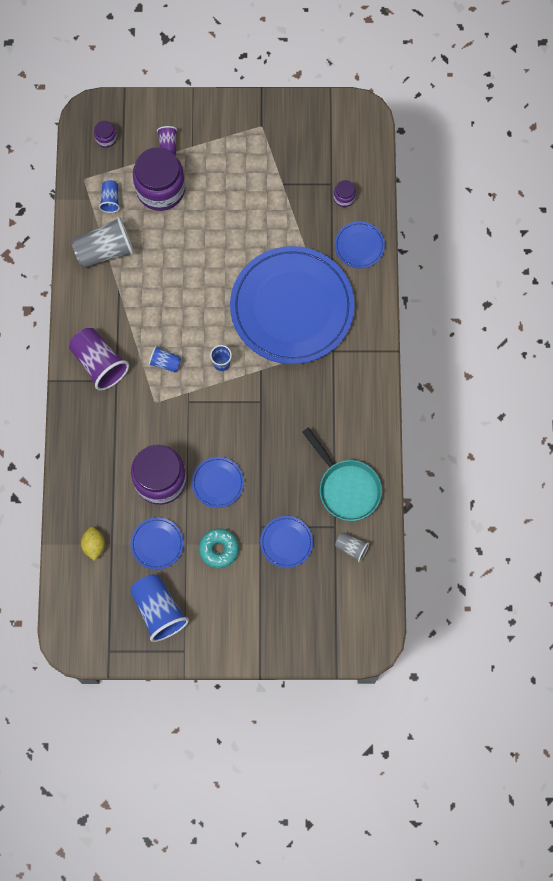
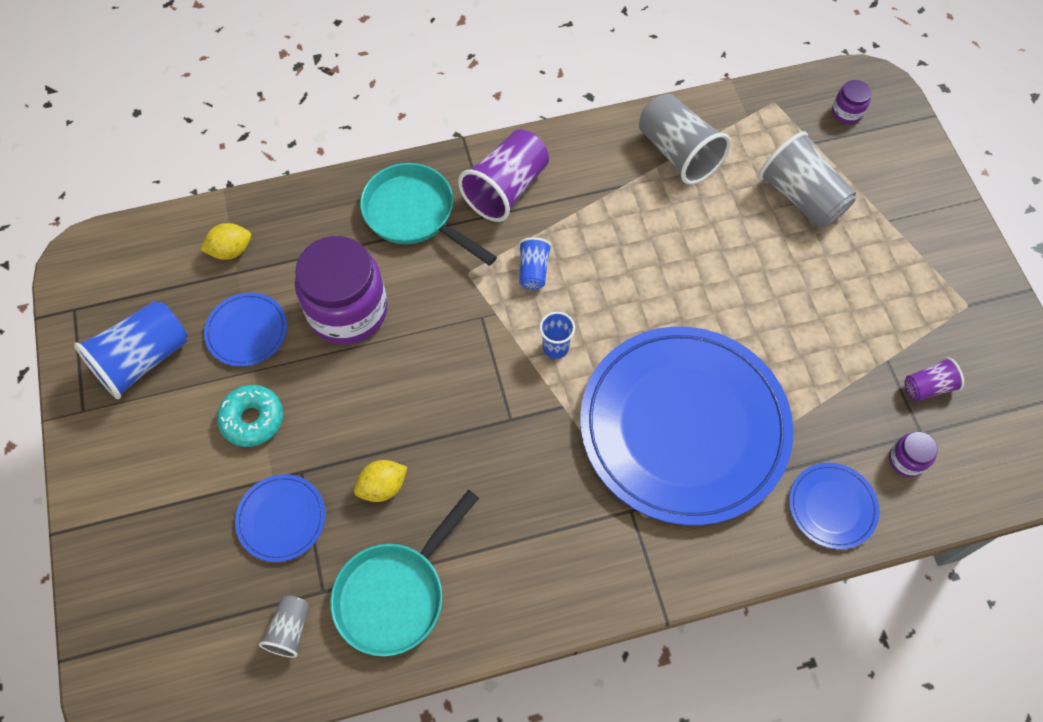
camera: 75 degrees right, 10 degrees down
(102, 425) = (414, 215): none -> turquoise pan
(110, 200) = (757, 140): blue cup -> none
(160, 189) = (801, 197): purple jar -> grey cup
(168, 146) = (873, 189): purple cup -> purple cup (927, 387)
(218, 483) = (360, 390): blue plate -> none
(282, 482) = (383, 487): none -> yellow lemon

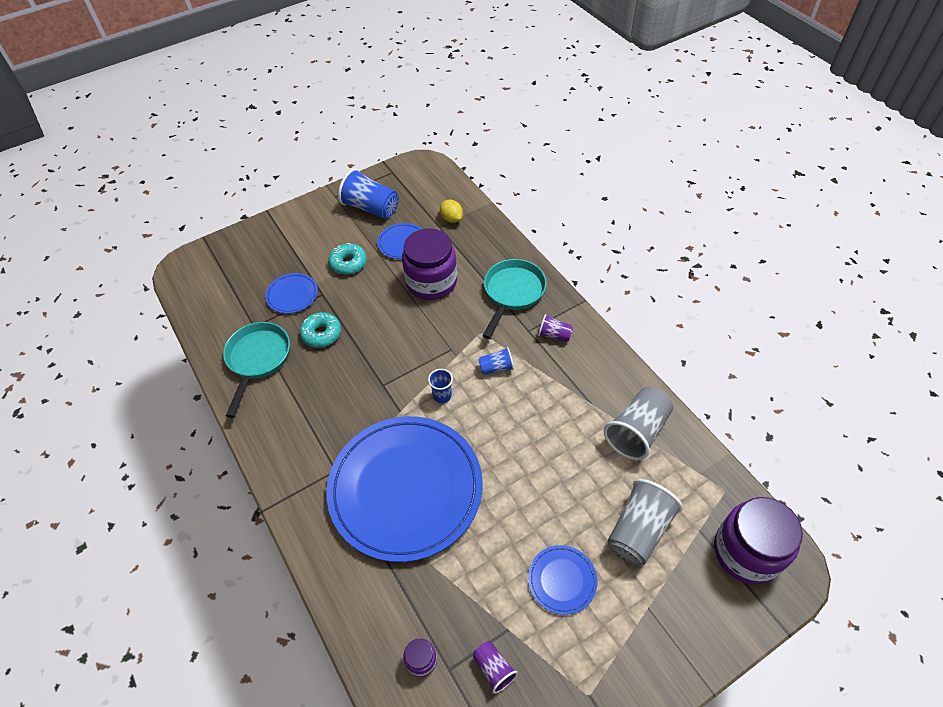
camera: 75 degrees right, 10 degrees down
(290, 629) = (230, 319): grey cup -> none
(383, 487) = (321, 334): yellow lemon -> turquoise donut
(396, 594) = (257, 360): turquoise pan -> turquoise pan turned 75 degrees clockwise
(506, 189) = (554, 335): purple cup -> purple cup, size x0.52
(832, 506) = (367, 607): blue plate -> blue plate (562, 580)
(847, 112) = (746, 552): purple jar -> purple jar, size x2.32

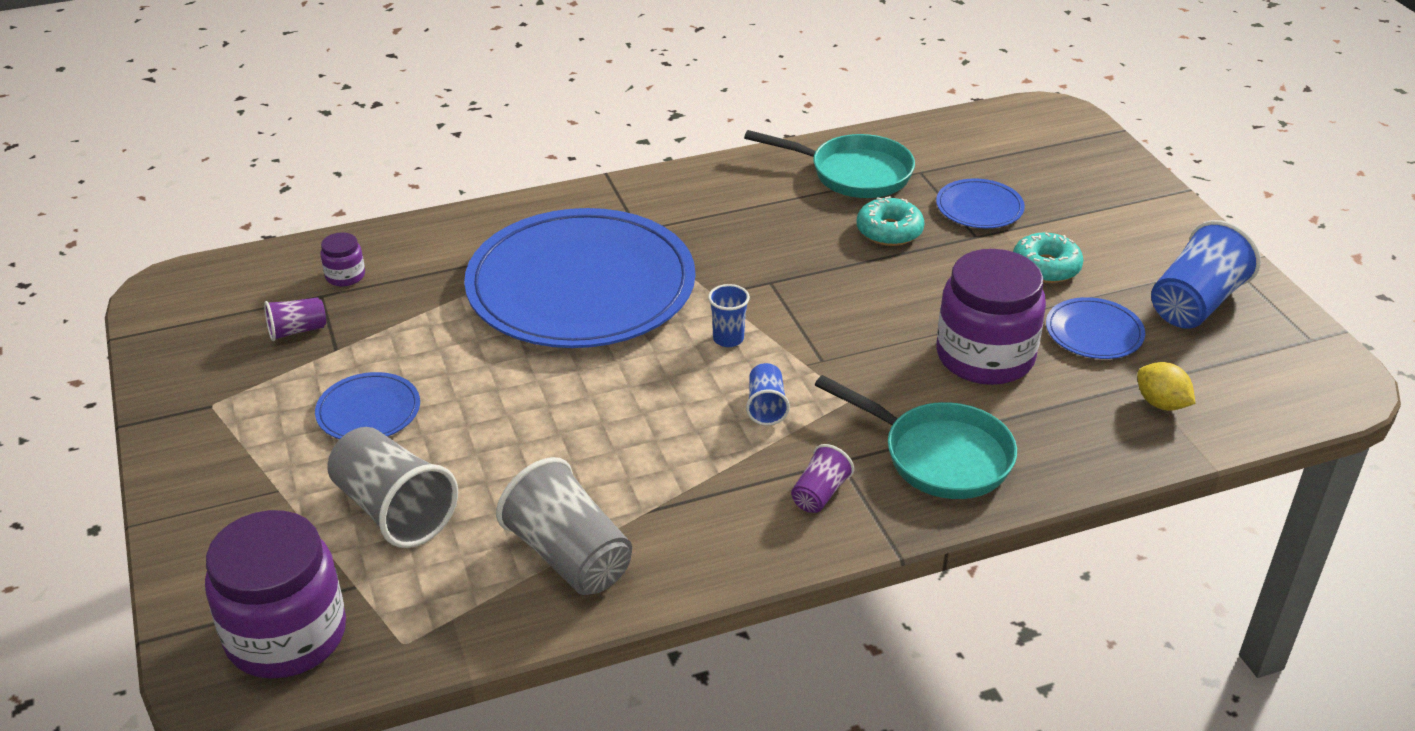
camera: 100 degrees right, 15 degrees down
(451, 219) = (1161, 403): yellow lemon -> yellow lemon turned 75 degrees clockwise

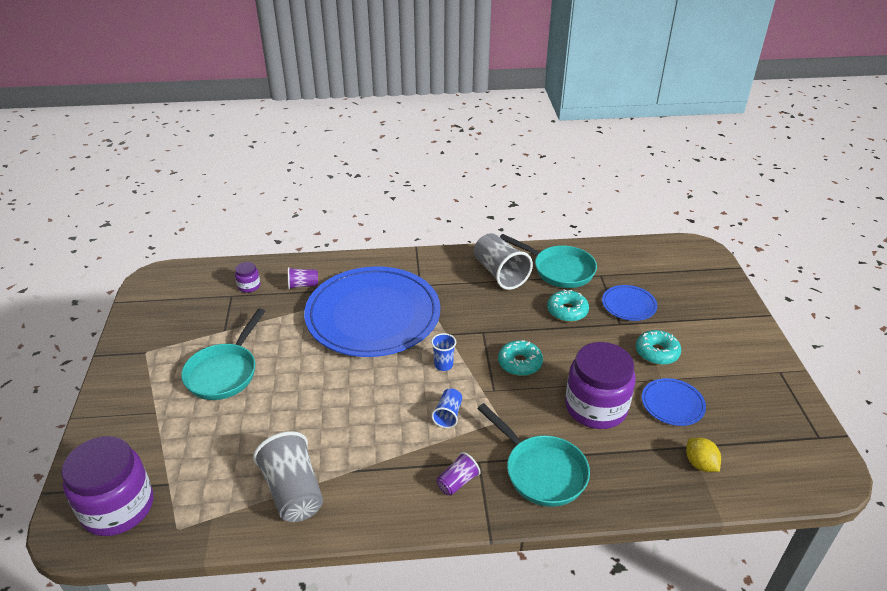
camera: 15 degrees right, 0 degrees up
(297, 331) = (209, 315): purple cup -> purple cup (303, 285)
(368, 411) = (224, 372): blue plate -> turquoise pan
(394, 510) = (210, 439): grey cup -> grey cup (500, 273)
(846, 316) = (520, 363): none -> turquoise donut
(1195, 303) = (747, 396): blue cup -> none

